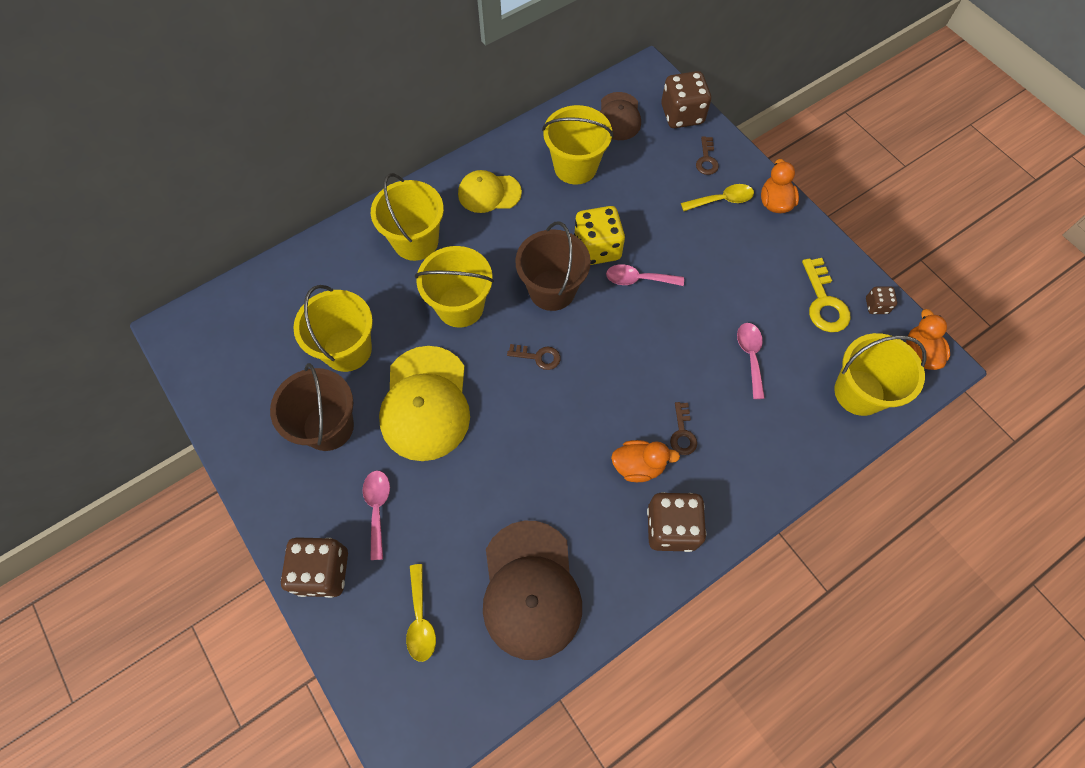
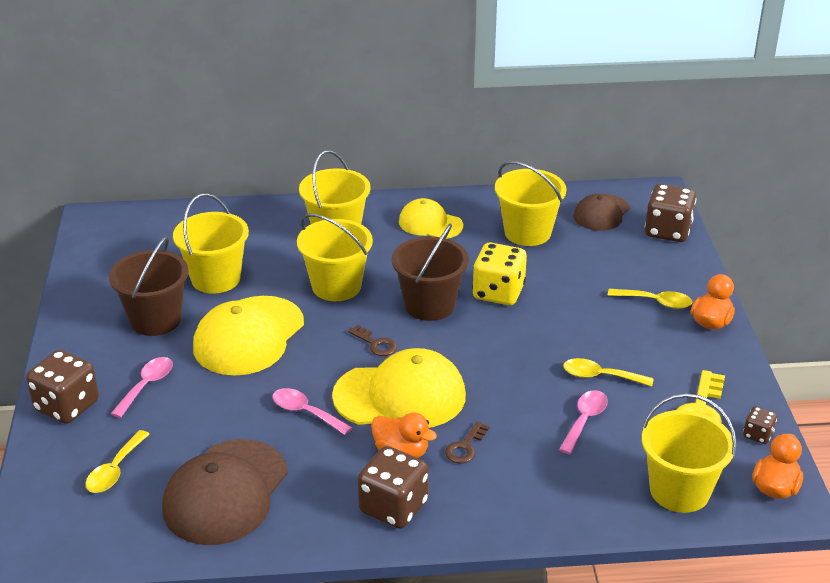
camera: 30 degrees right, 30 degrees down
(596, 405) = (400, 396): none -> yellow cap
(638, 279) = (519, 327): pink spoon -> pink spoon (305, 412)
(706, 160) = (665, 269): brown key -> none
(732, 303) = (600, 376): none -> yellow spoon

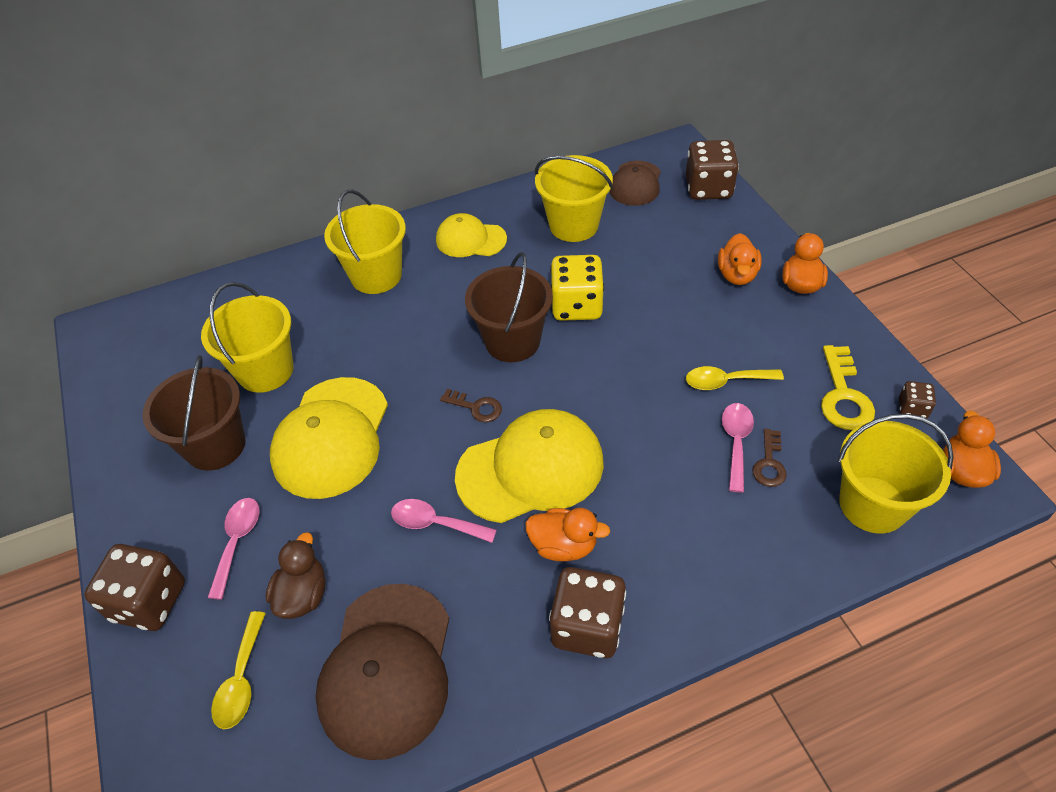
camera: 15 degrees left, 15 degrees up
(182, 431) = (303, 595): none -> brown duck
(336, 286) = (403, 344): yellow bucket -> none
(465, 447) = (629, 517): brown key -> brown key (769, 463)
(656, 302) = (737, 275): yellow spoon -> orange duck

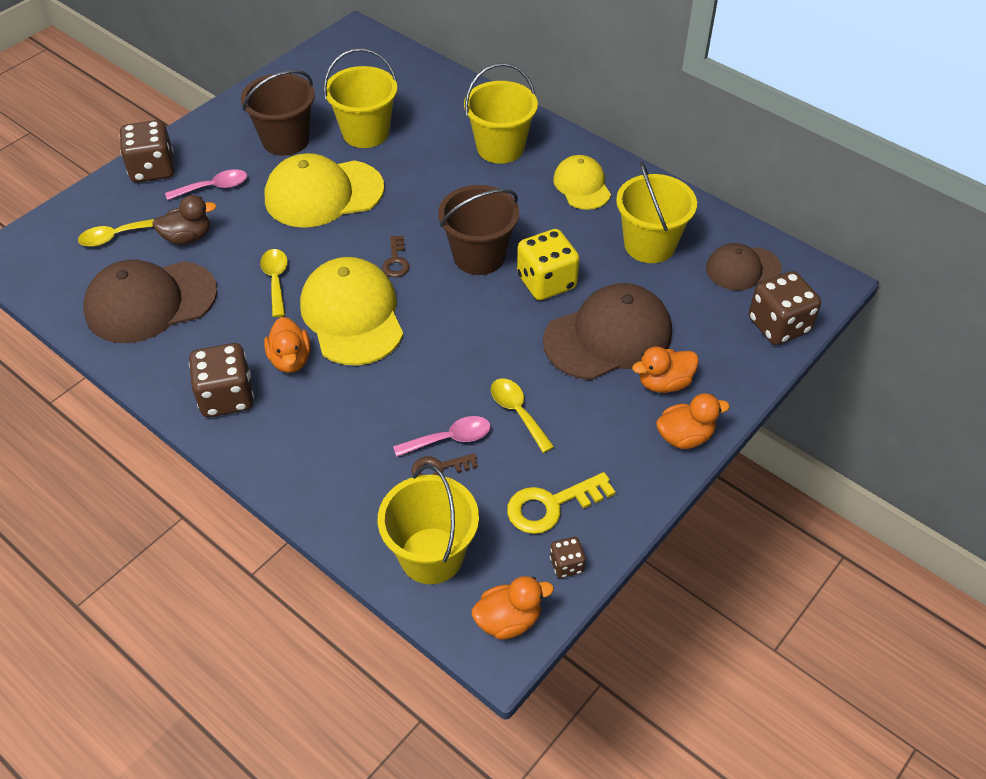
camera: 60 degrees right, 0 degrees up
(435, 523) = (276, 280): pink spoon -> yellow spoon
(530, 469) = (352, 315): yellow cap -> yellow cap turned 150 degrees counterclockwise
(666, 289) = (608, 336): none -> brown cap

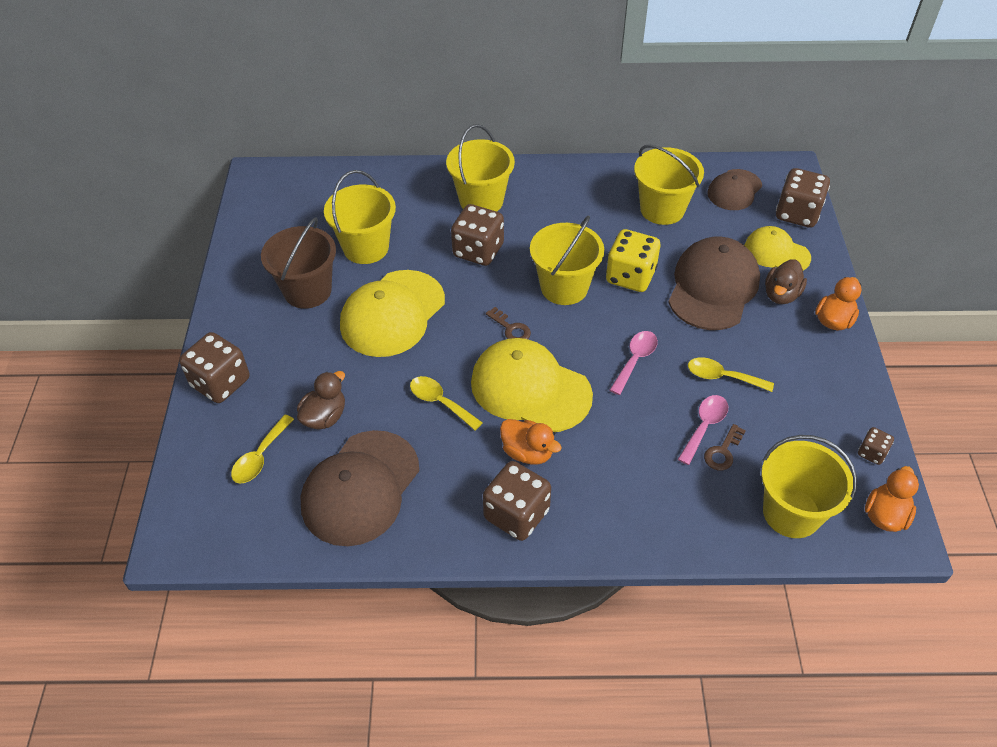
camera: 40 degrees left, 0 degrees up
(214, 187) = (295, 364): pink spoon -> pink spoon (635, 360)
(447, 186) = (478, 251): none -> brown dice
(479, 256) = (564, 287): brown bucket -> yellow bucket
(551, 505) = (817, 422): yellow key -> none
(582, 186) = (570, 195): yellow cap -> yellow cap (776, 253)
(664, 383) = (781, 295): orange duck -> brown duck

